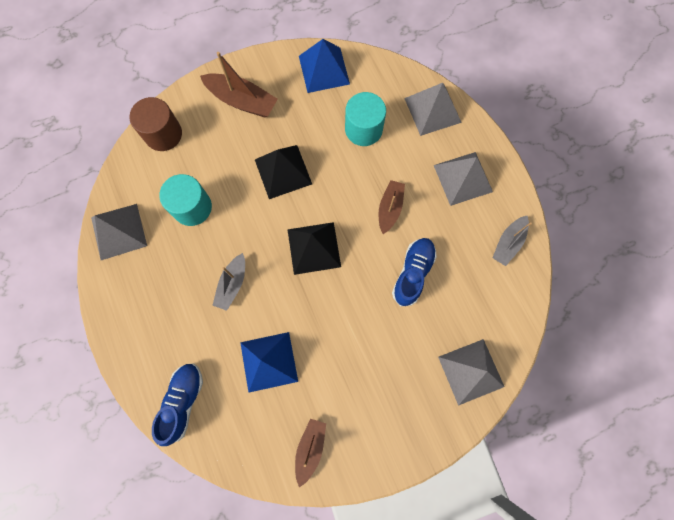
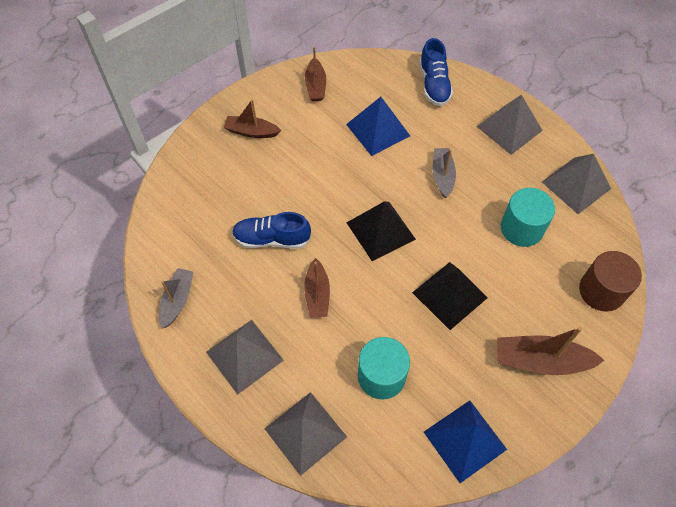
camera: 160 degrees right, 15 degrees down
(398, 407) = (251, 132): none -> brown boat
(413, 273) = (272, 239): blue shoe -> blue shoe turned 90 degrees clockwise
(471, 371) = (193, 176): grey pyramid -> grey pyramid (509, 128)

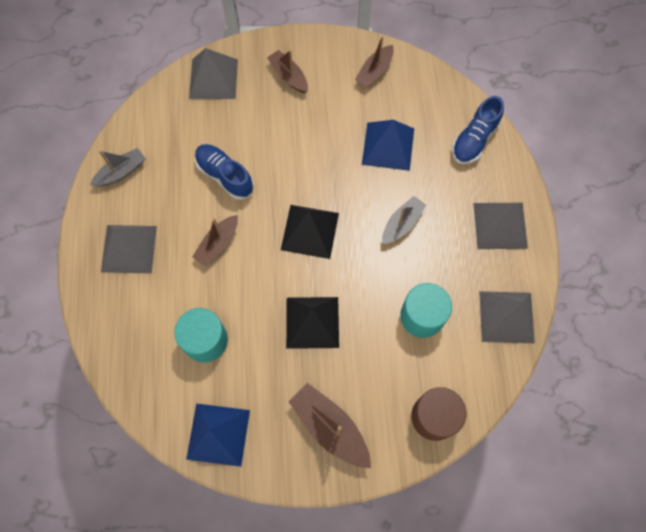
camera: 40 degrees right, 10 degrees up
(305, 432) = (119, 335): grey pyramid -> grey pyramid (213, 78)

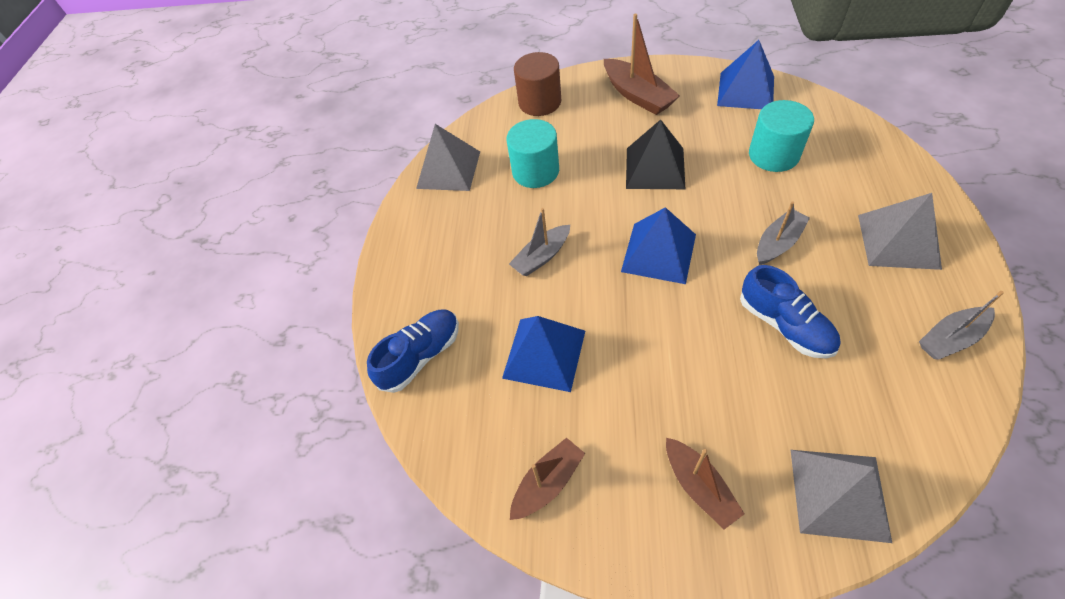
camera: 165 degrees left, 15 degrees down
(217, 243) = (778, 243): brown boat -> grey boat
(310, 231) = (658, 252): black pyramid -> blue pyramid
(500, 225) = (424, 251): grey pyramid -> none

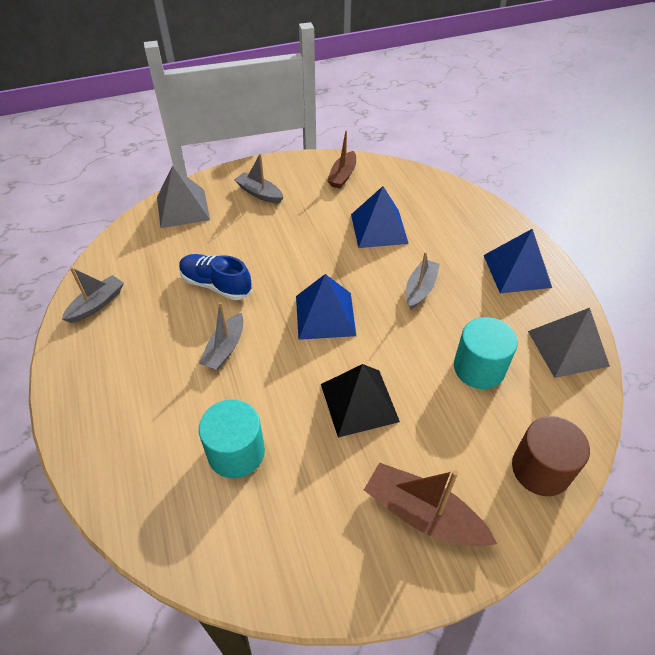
camera: 150 degrees right, 5 degrees down
(421, 356) = (460, 208): blue shoe -> none
(699, 486) = (259, 193): brown boat -> grey boat
(745, 90) = (282, 562): blue pyramid -> blue pyramid (517, 271)
(898, 241) = (119, 376): grey pyramid -> none

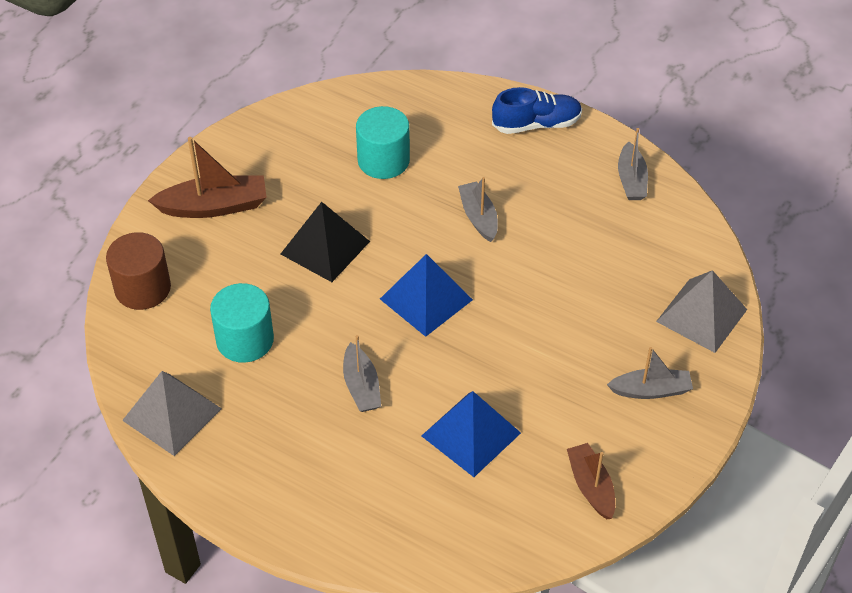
camera: 140 degrees right, 0 degrees up
(216, 285) = (556, 261): blue shoe -> blue shoe (536, 124)
(517, 271) = (276, 478): blue pyramid -> none

